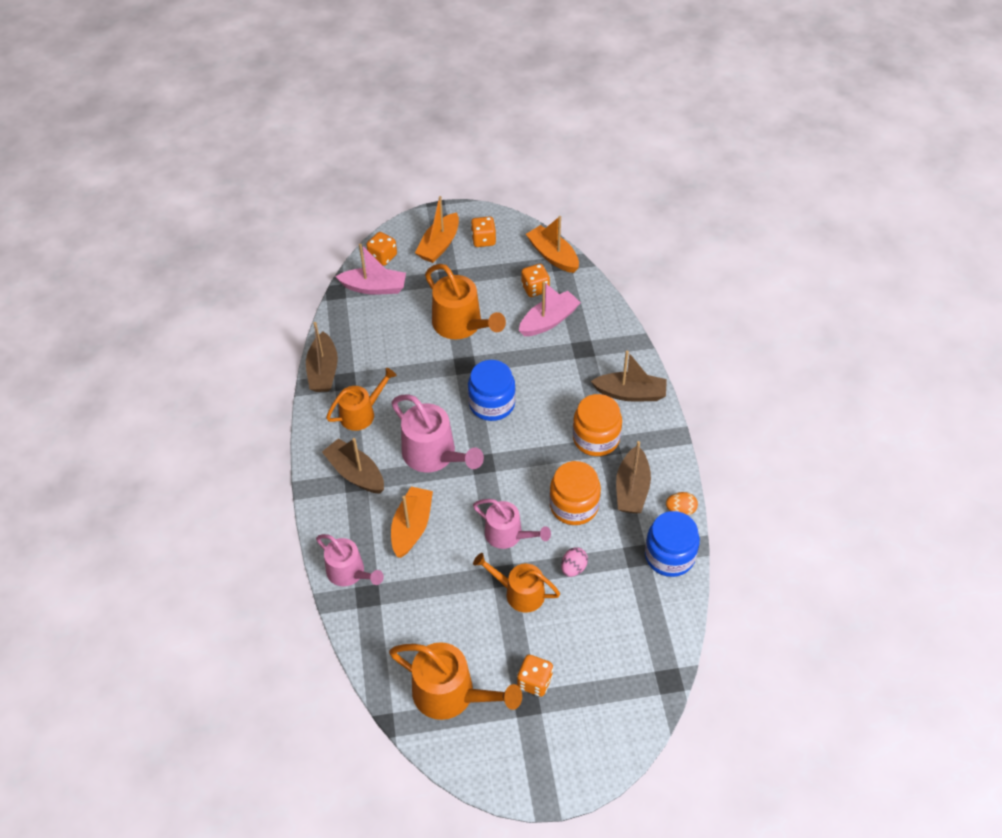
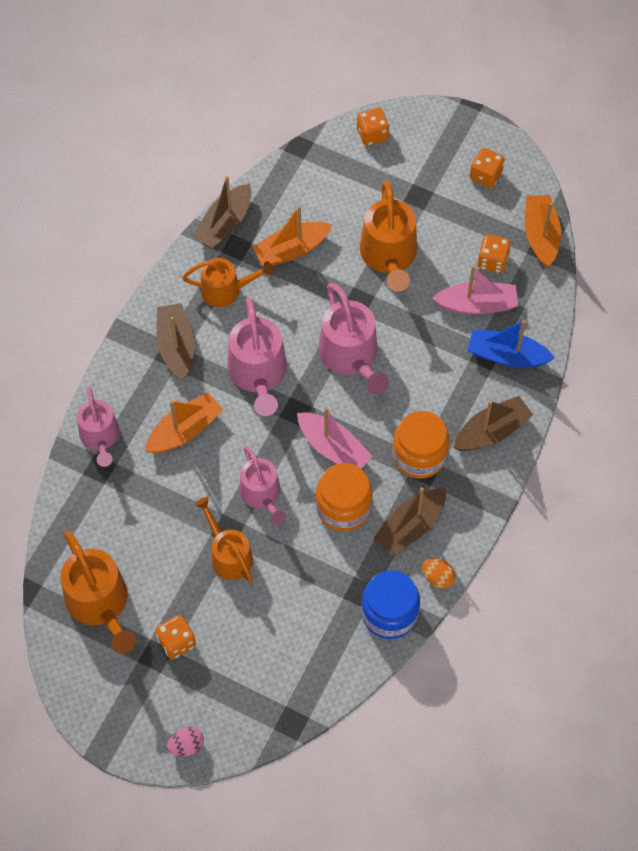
camera: 35 degrees right, 10 degrees up
(374, 287) = (338, 164): pink boat -> pink boat (333, 448)
(439, 245) = (437, 155): orange boat -> orange boat (291, 250)
(492, 404) = (351, 357): blue jar -> pink watering can
(573, 568) = (294, 565): pink egg -> pink egg (186, 745)
(597, 340) = (507, 356): none -> blue boat
(630, 393) = (491, 431): brown boat -> brown boat turned 75 degrees counterclockwise

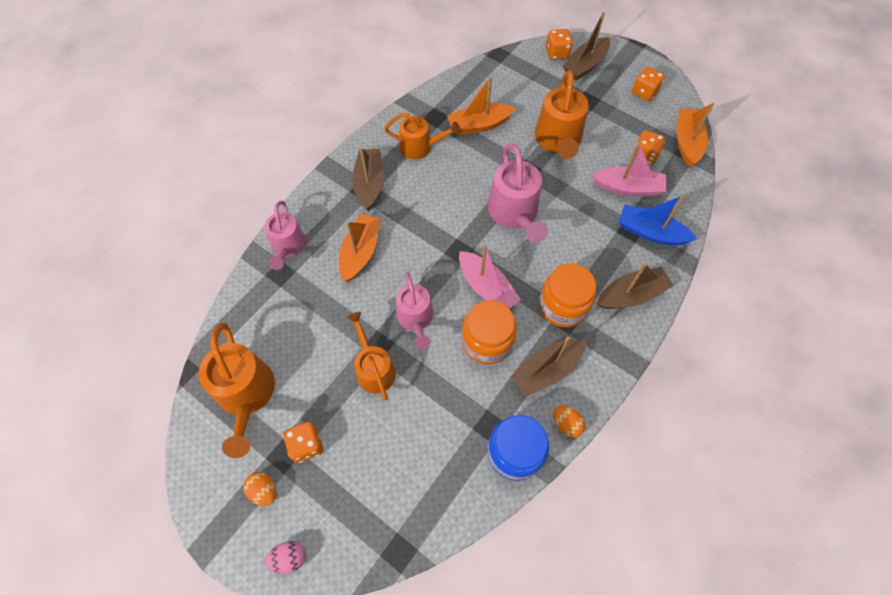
camera: 10 degrees right, 0 degrees up
(145, 691) = (264, 490): none -> orange egg
(185, 430) = (360, 252): orange boat -> orange boat turned 45 degrees counterclockwise
(225, 224) = (429, 99): brown boat -> brown boat (585, 65)
(258, 374) = (433, 216): pink watering can -> none

